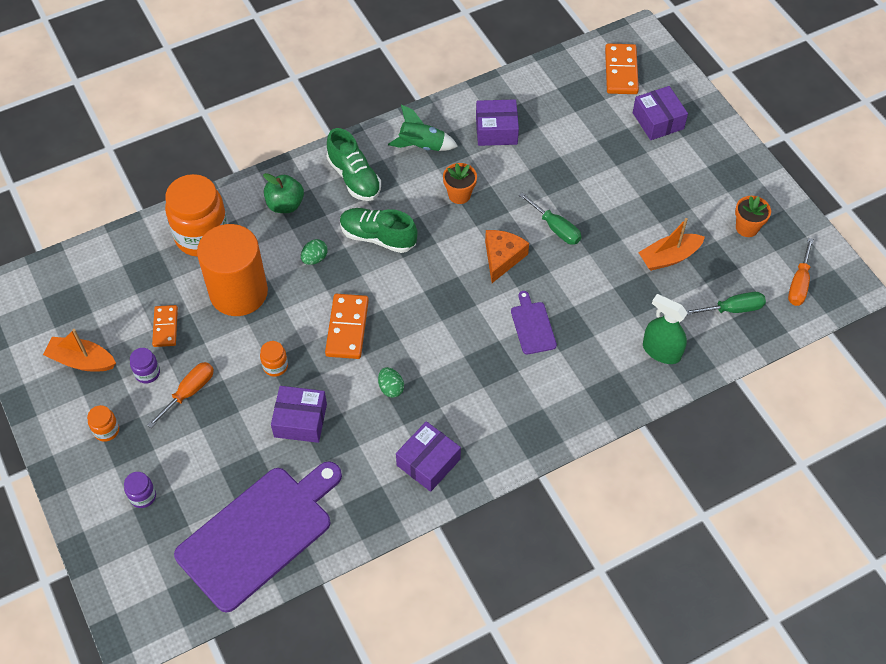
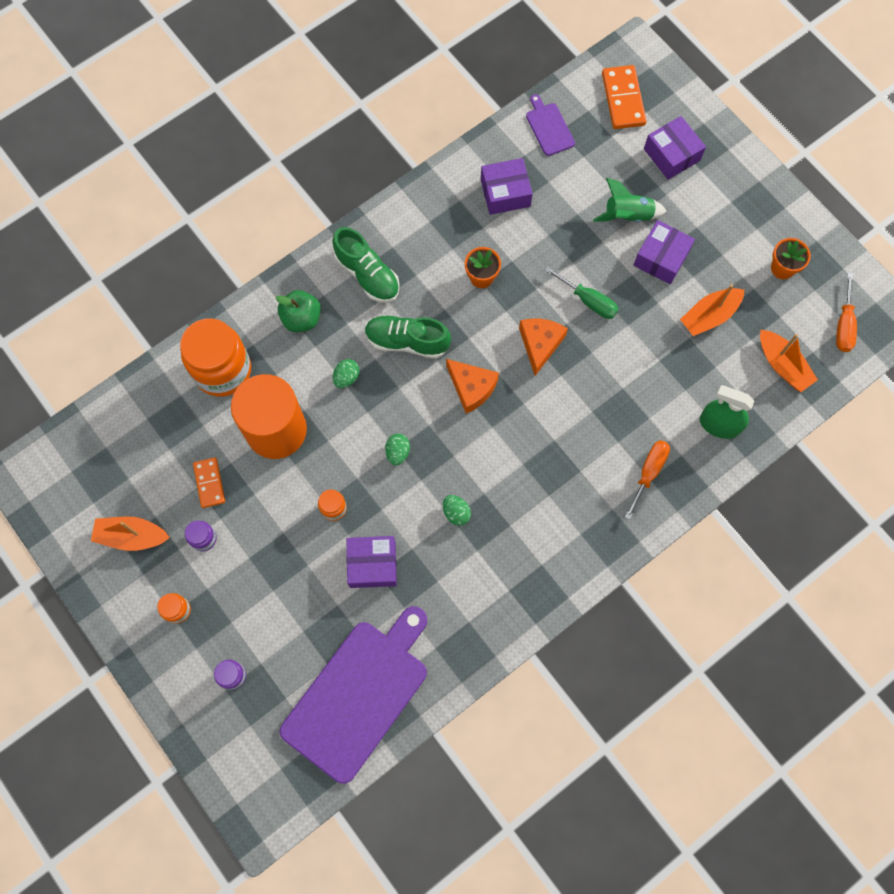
camera: 10 degrees left, 15 degrees up
(189, 392) = (252, 552): orange screwdriver -> orange screwdriver (649, 473)
(347, 328) = (398, 452): orange domino -> green egg
(422, 145) = (430, 224): green rocket -> green rocket (628, 215)
(428, 462) = (510, 588): purple box -> purple box (661, 258)
(429, 284) = (471, 388): none -> orange cheese
(532, 326) = (585, 418): purple cutting board -> purple cutting board (549, 127)
(732, 309) = (782, 365): green screwdriver -> orange boat

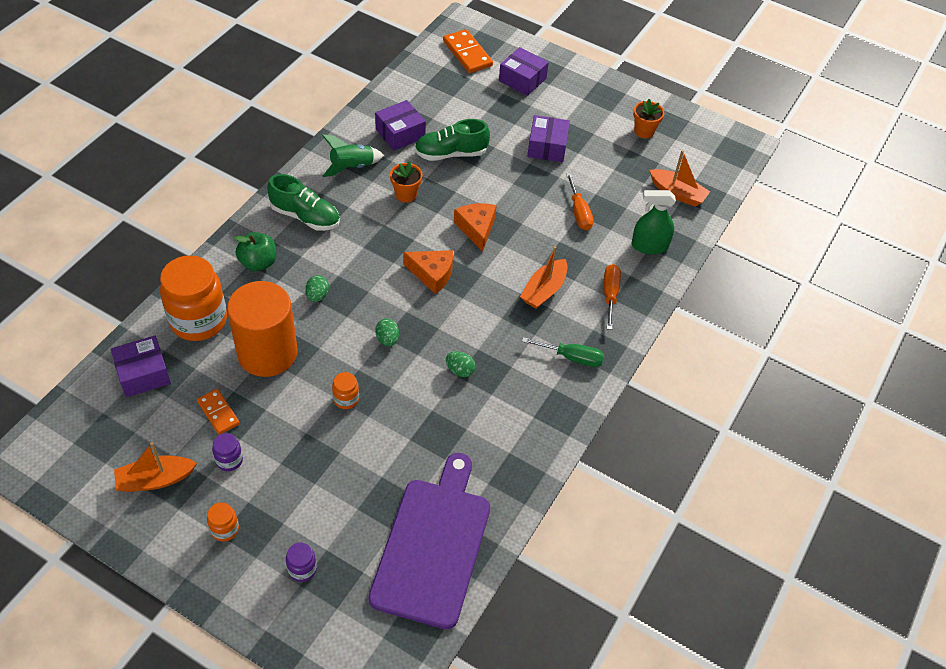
camera: 25 degrees left, 20 degrees down
(372, 564) = (401, 433): purple box -> purple box (143, 374)
(407, 341) = (361, 255): green shoe -> green shoe (451, 153)
(549, 127) = (416, 83): purple cutting board -> none
(588, 301) = (502, 189): green screwdriver -> green screwdriver (572, 357)
(628, 215) = (507, 125): green rocket -> green rocket (352, 167)
(709, 316) = (604, 175): orange boat -> orange boat (544, 290)
(843, 325) = (709, 156): orange screwdriver -> orange screwdriver (579, 212)

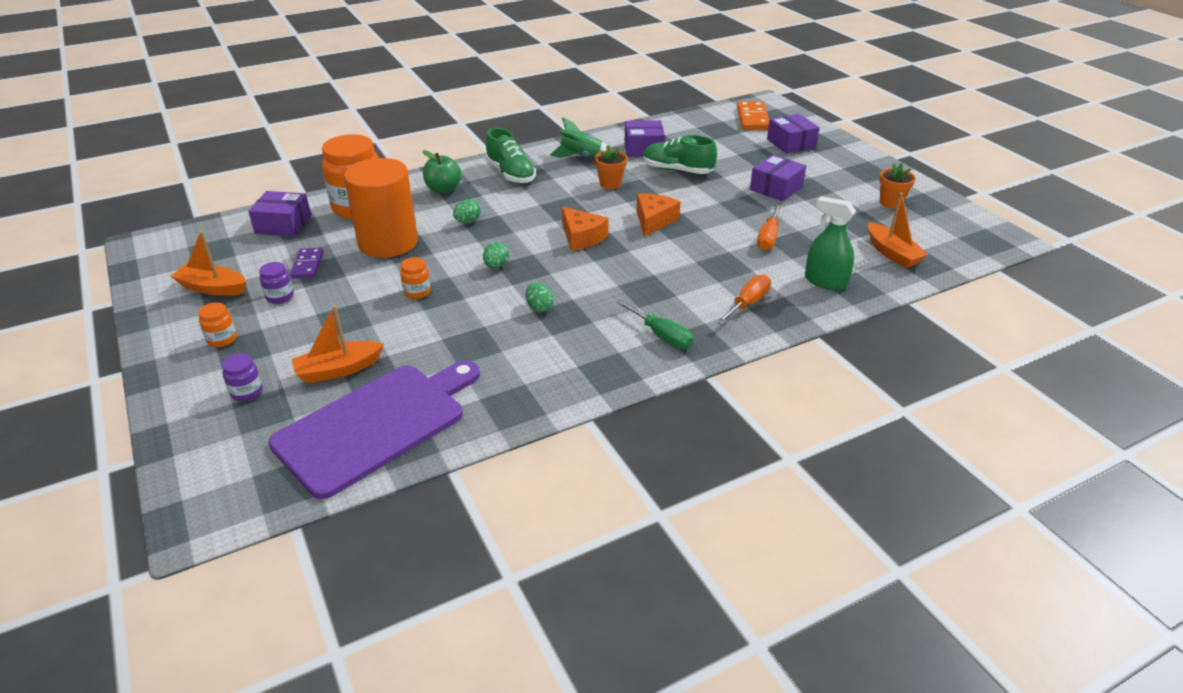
camera: 35 degrees right, 15 degrees down
(218, 413) = (308, 265): orange domino -> purple domino
(544, 290) = (679, 279): orange boat -> orange boat (338, 370)

